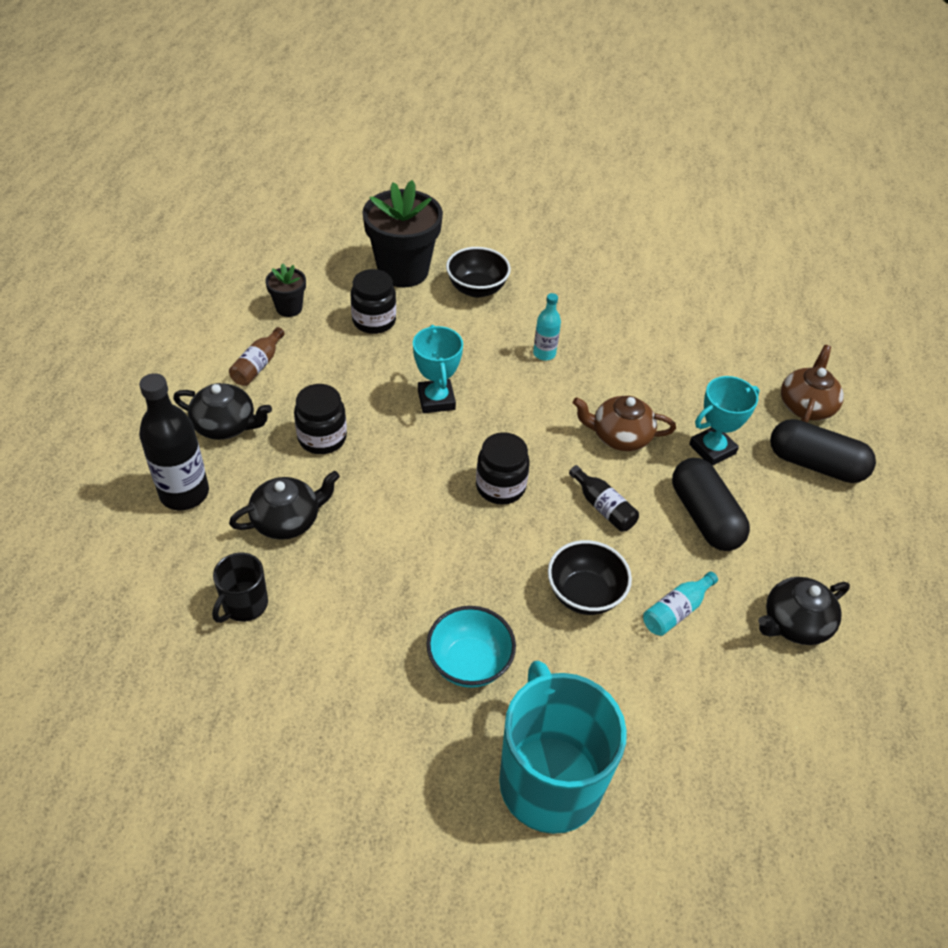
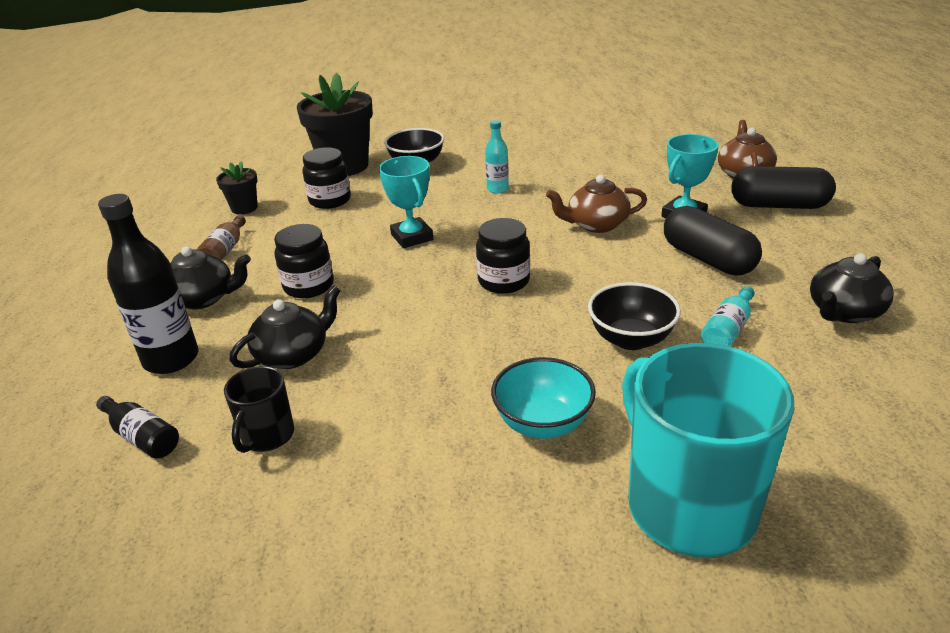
camera: 10 degrees left, 15 degrees down
(603, 507) = (610, 273): black bottle -> black bottle (142, 437)

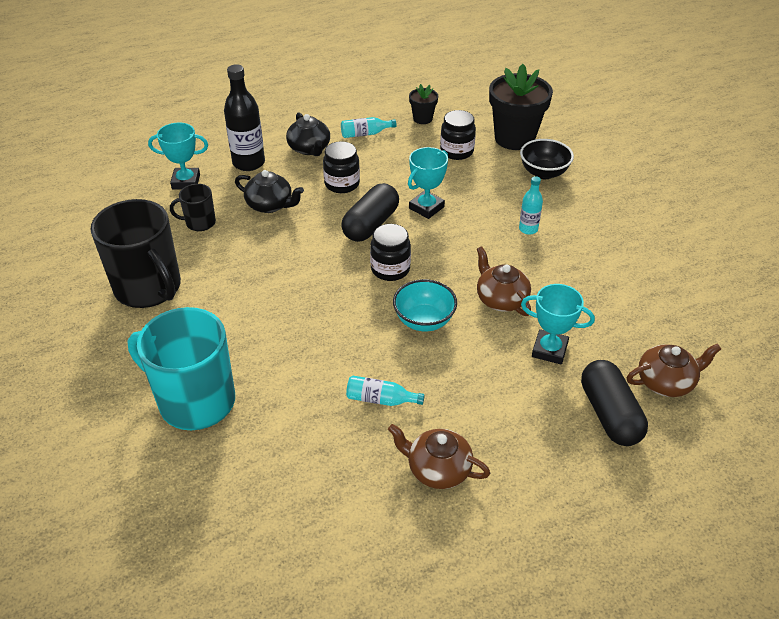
camera: 65 degrees right, 10 degrees up
(142, 437) = (186, 182): black bottle -> turquoise trophy
(225, 250) = (365, 134): brown bottle -> turquoise bottle
(389, 527) = (149, 288): none -> black mug
(543, 423) = (244, 325): turquoise bowl -> turquoise bowl (424, 321)
(631, 339) = (347, 349): black bowl -> none
(688, 505) = (195, 401): turquoise mug -> turquoise mug turned 105 degrees counterclockwise
(707, 259) = (480, 375): black capsule -> black capsule (371, 224)
(844, 312) = (437, 469): black teapot -> brown teapot

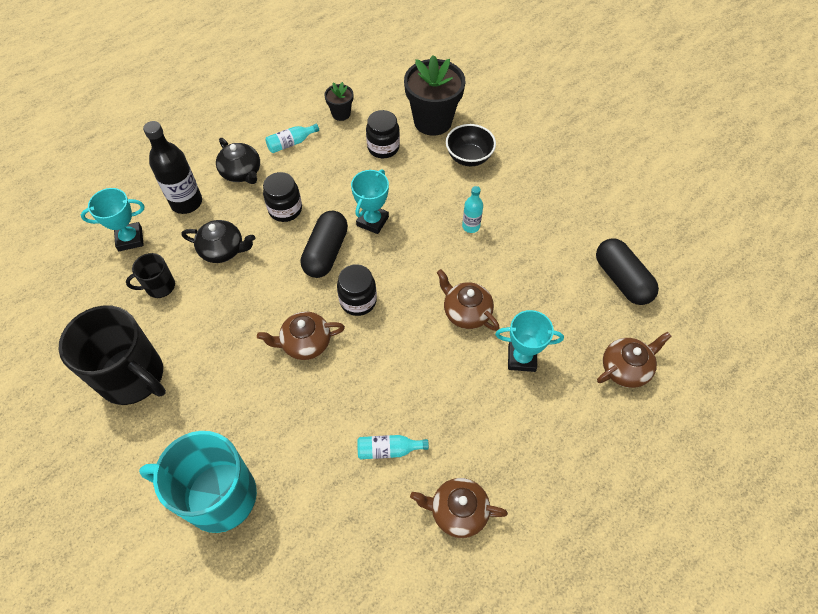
camera: 15 degrees left, 15 degrees up
(325, 293) = (305, 343): none -> brown teapot
(424, 321) = (404, 353): turquoise bowl -> none
(609, 414) = (587, 414): black capsule -> black capsule (621, 279)

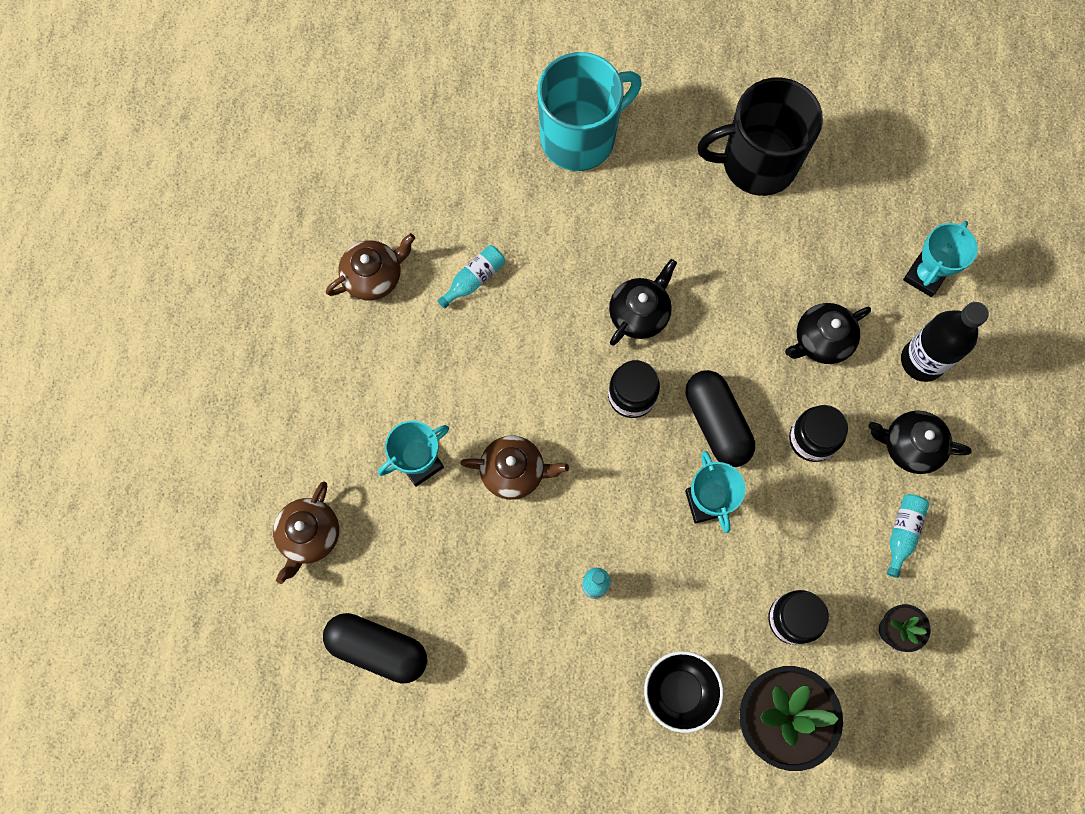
camera: 140 degrees right, 15 degrees up
(159, 286) = (835, 254): black mug -> none
(305, 343) = (639, 313): brown teapot -> black teapot

